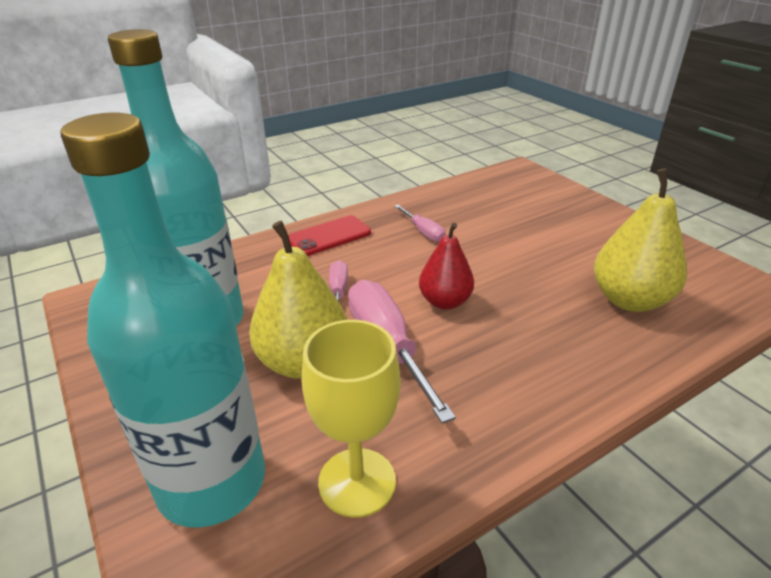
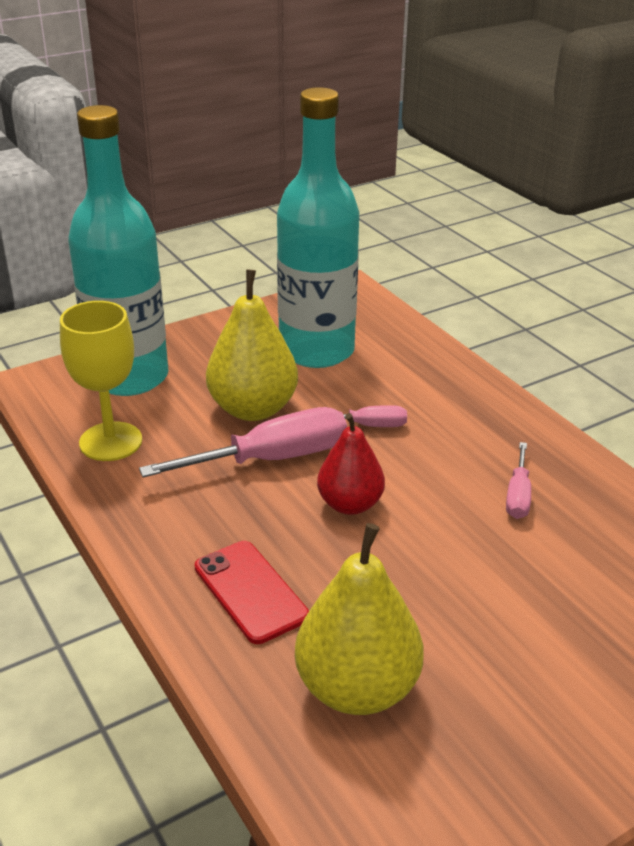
camera: 90 degrees right, 0 degrees up
(329, 236) = (489, 415): red phone -> red phone (250, 591)
(423, 232) = (518, 495): pink screwdriver -> pink screwdriver turned 45 degrees counterclockwise

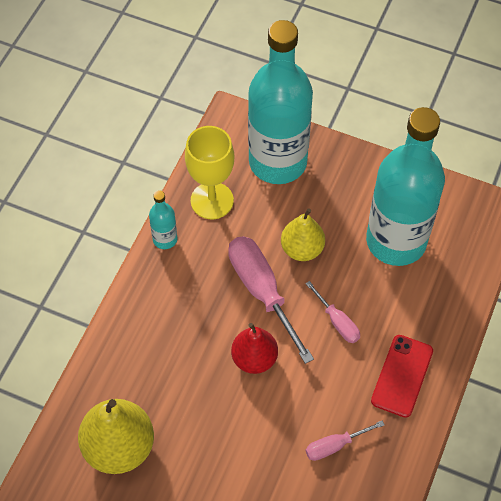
camera: 55 degrees right, 25 degrees up
(110, 500) = (165, 239): none -> turquoise bottle
(250, 591) = (148, 355): red phone -> red phone (402, 376)
(253, 409) = (302, 249): yellow pear -> yellow pear, size x0.65
(271, 459) = (262, 292): pink screwdriver -> pink screwdriver turned 150 degrees counterclockwise

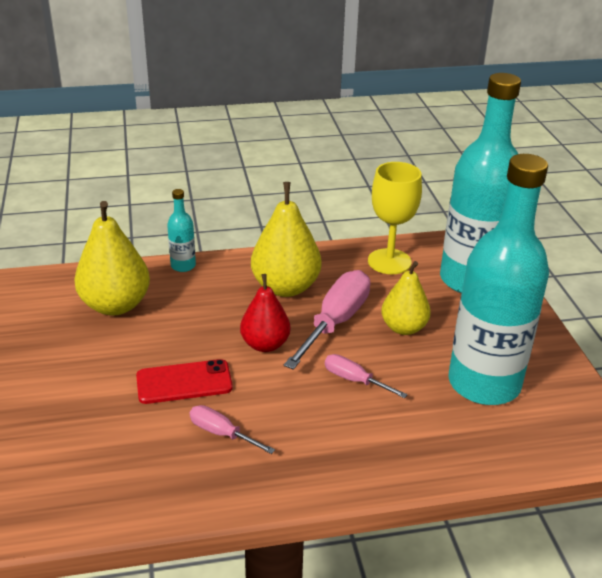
camera: 55 degrees right, 25 degrees down
(165, 239) = (326, 253): turquoise bottle -> turquoise bottle (183, 266)
(190, 300) = (285, 287): none -> yellow pear
(337, 322) = (354, 380): pink screwdriver -> pink screwdriver turned 105 degrees clockwise
(402, 376) = (342, 451): red phone -> red phone (184, 382)

